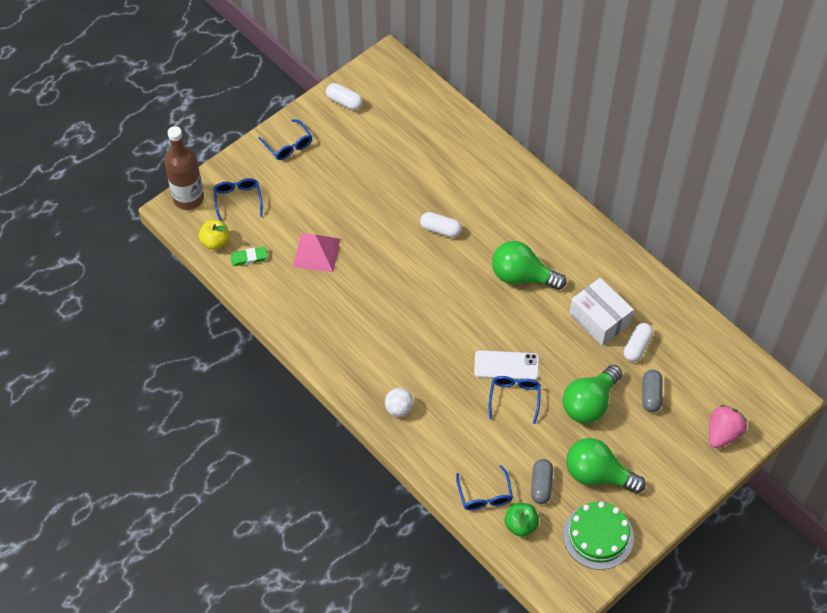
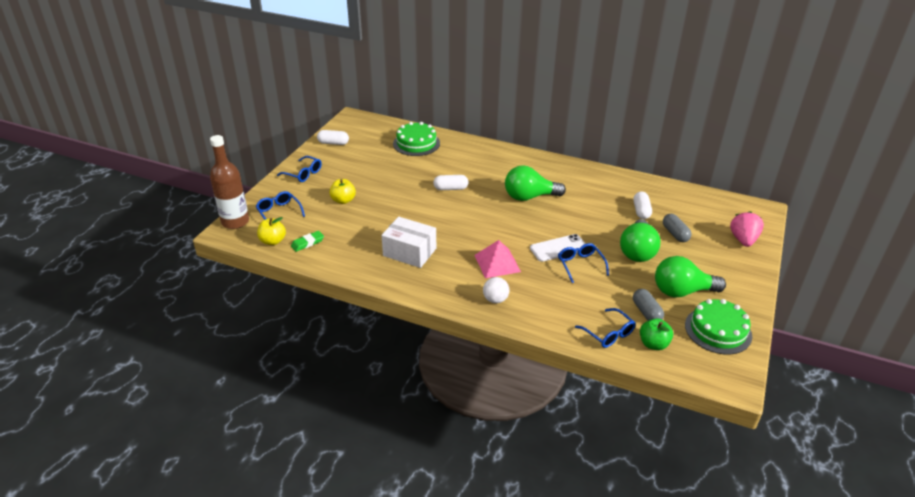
camera: 25 degrees left, 20 degrees down
(313, 206) = (343, 200): none -> yellow apple
(317, 252) = (363, 225): pink pyramid -> pink pyramid (497, 263)
(441, 136) = (416, 143): none -> green cake
(599, 319) = (602, 204): white box -> white box (409, 252)

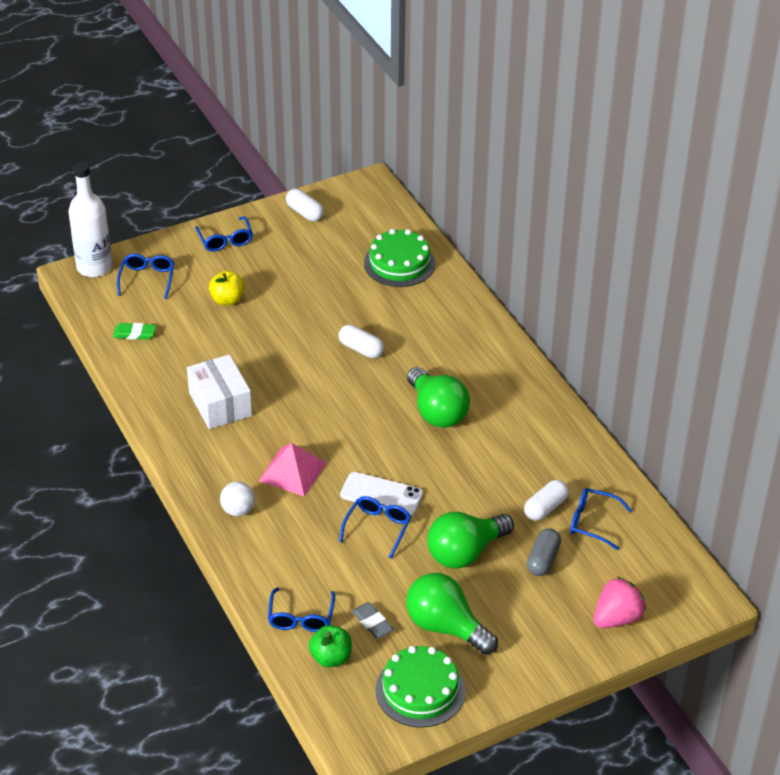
camera: 40 degrees right, 5 degrees up
(235, 222) = (94, 267): brown bottle -> white bottle
(273, 241) = (105, 312): yellow apple -> none
(529, 197) = (437, 412): green light bulb -> green light bulb turned 150 degrees counterclockwise
(646, 312) = (372, 623): grey capsule -> grey eraser
(669, 206) = (592, 522): none -> blue glasses

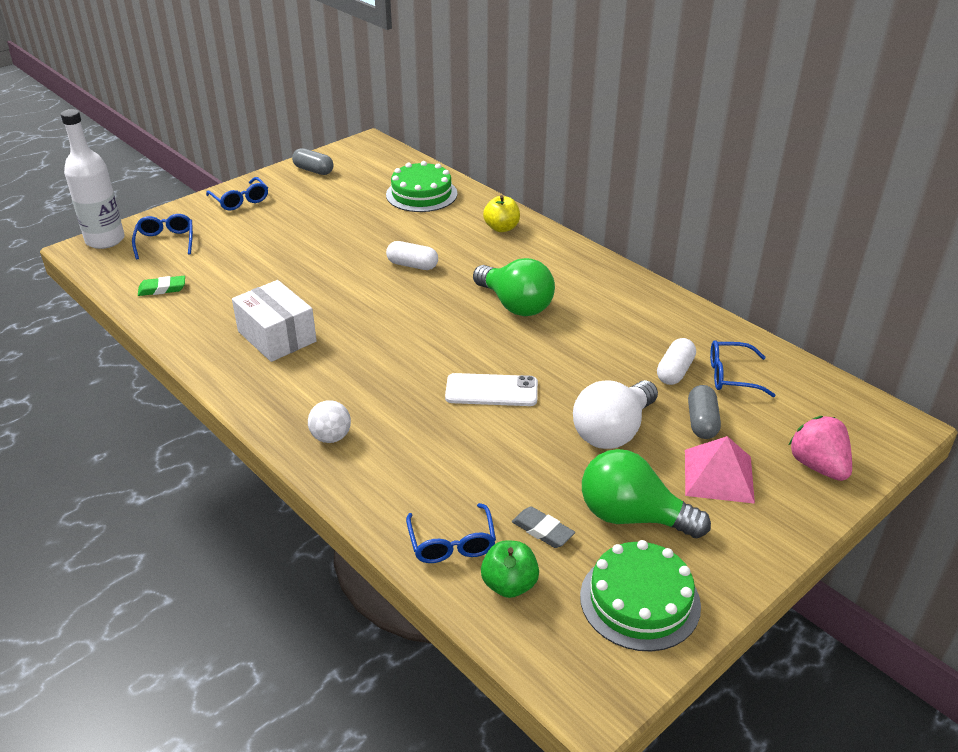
camera: 15 degrees left, 5 degrees down
(227, 300) = (257, 246): yellow apple -> yellow apple (501, 228)
(292, 471) = (381, 386): pink pyramid -> pink pyramid (718, 475)
(304, 213) = (313, 170): white capsule -> grey capsule
(378, 528) = (502, 425): blue glasses -> none
(465, 552) = (613, 431): green light bulb -> white light bulb
(617, 618) = (818, 466): pink strawberry -> pink strawberry turned 60 degrees counterclockwise

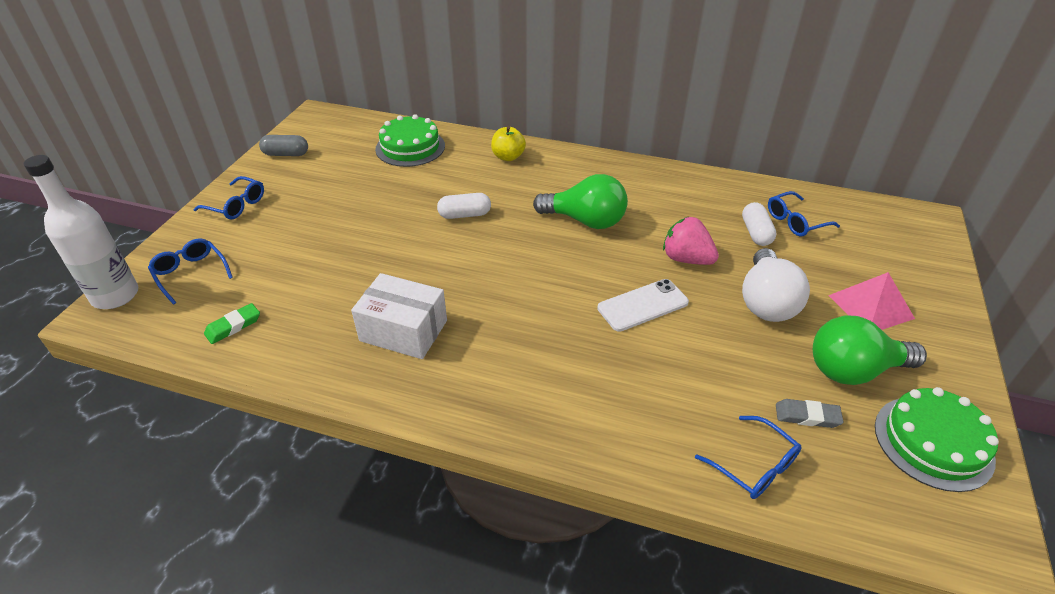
camera: 30 degrees left, 5 degrees up
(331, 437) = (552, 412): white ball -> none
(509, 585) = (835, 481): green apple -> none
(702, 422) = (815, 267): grey capsule -> none
(818, 466) = (919, 270): pink strawberry -> pink strawberry (686, 259)

